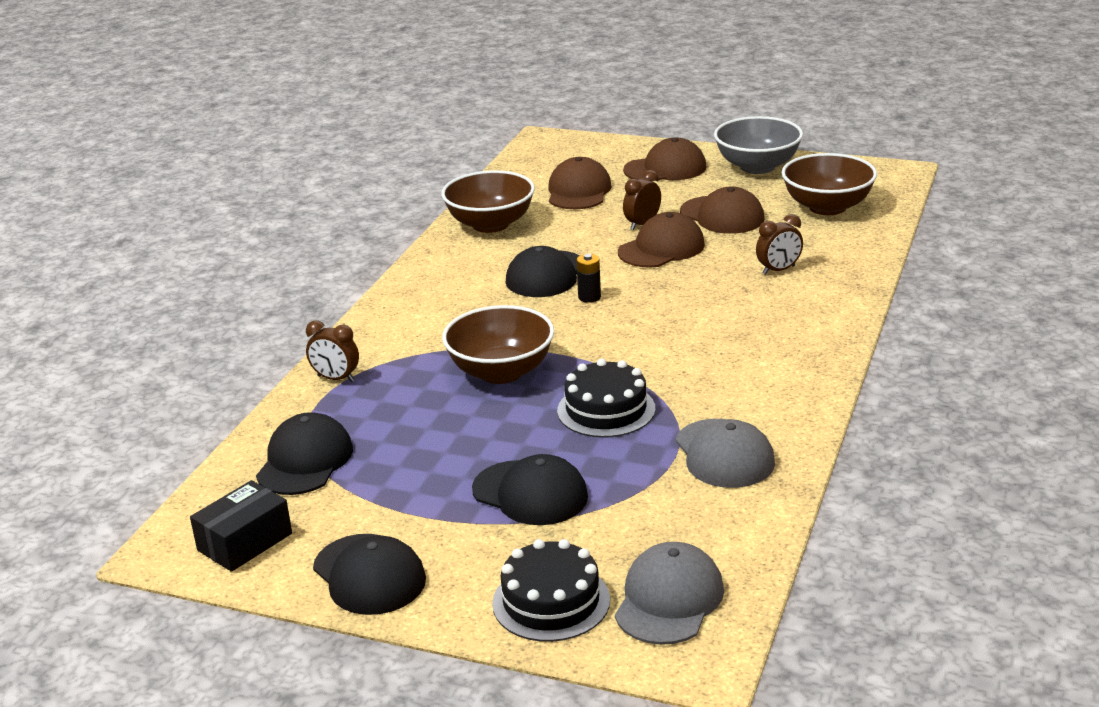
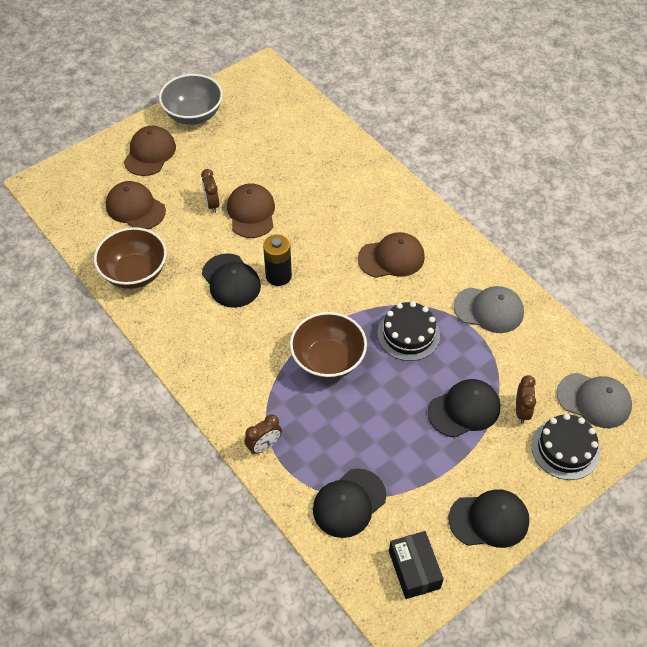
camera: 60 degrees left, 25 degrees up
(305, 461) = (349, 503): black cap -> black cap turned 90 degrees counterclockwise
(589, 297) = (278, 276): black battery -> black battery, size x1.65
(669, 600) = (594, 400): grey cap -> grey cap turned 150 degrees clockwise
(722, 215) = (238, 165): brown cap -> brown cap (391, 258)
(778, 270) = (326, 180): brown clock -> brown clock (521, 411)
(827, 207) = (275, 119): brown bowl -> none

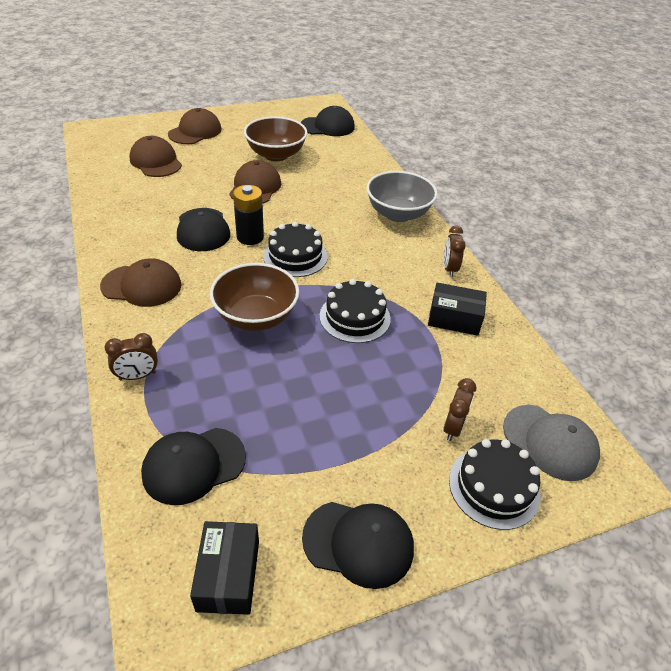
camera: 15 degrees right, 10 degrees down
(135, 273) = (120, 203): brown bowl -> brown bowl (276, 155)
(193, 115) = (249, 117): grey bowl -> grey bowl (398, 214)
(212, 204) = (224, 174): brown clock -> brown clock (449, 269)
(329, 285) = (295, 256): none -> black cake
(391, 258) = (370, 250): brown cap -> brown cap (142, 285)
(464, 409) = (383, 406): black cap -> black cap (327, 126)
(489, 310) = (454, 318): grey cap -> black box

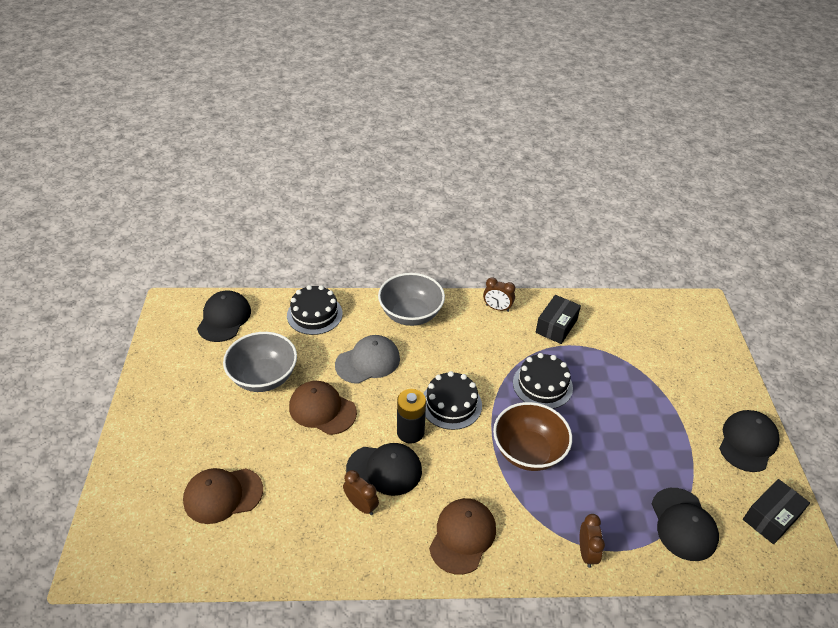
camera: 70 degrees left, 0 degrees up
(195, 131) = (168, 443): brown cap -> none
(228, 575) = (771, 518): black box -> black box turned 60 degrees counterclockwise
(276, 155) = (263, 377): brown bowl -> grey bowl
(453, 427) = (661, 364): brown clock -> brown clock (361, 505)
(494, 487) = (709, 362): black cake -> black cake (314, 314)
(550, 442) = (676, 322): grey cap -> grey cap (368, 361)

